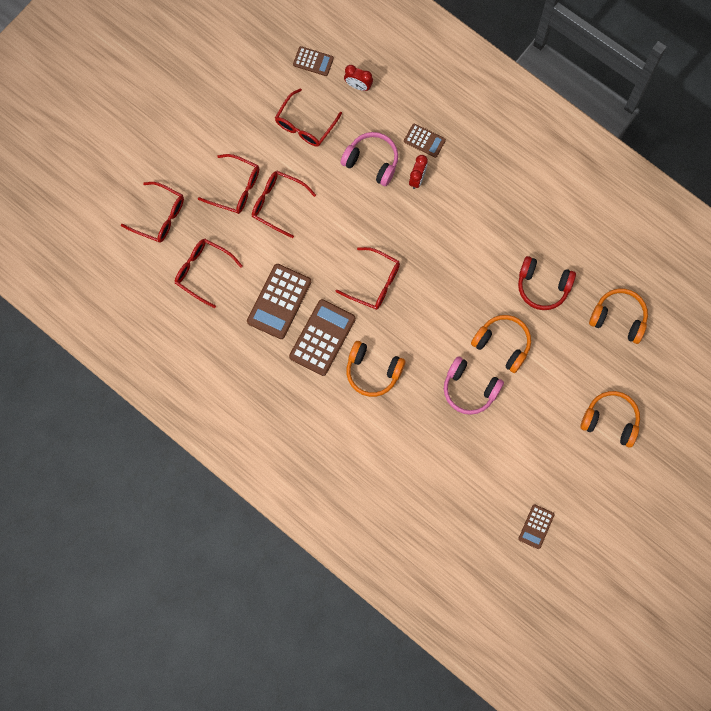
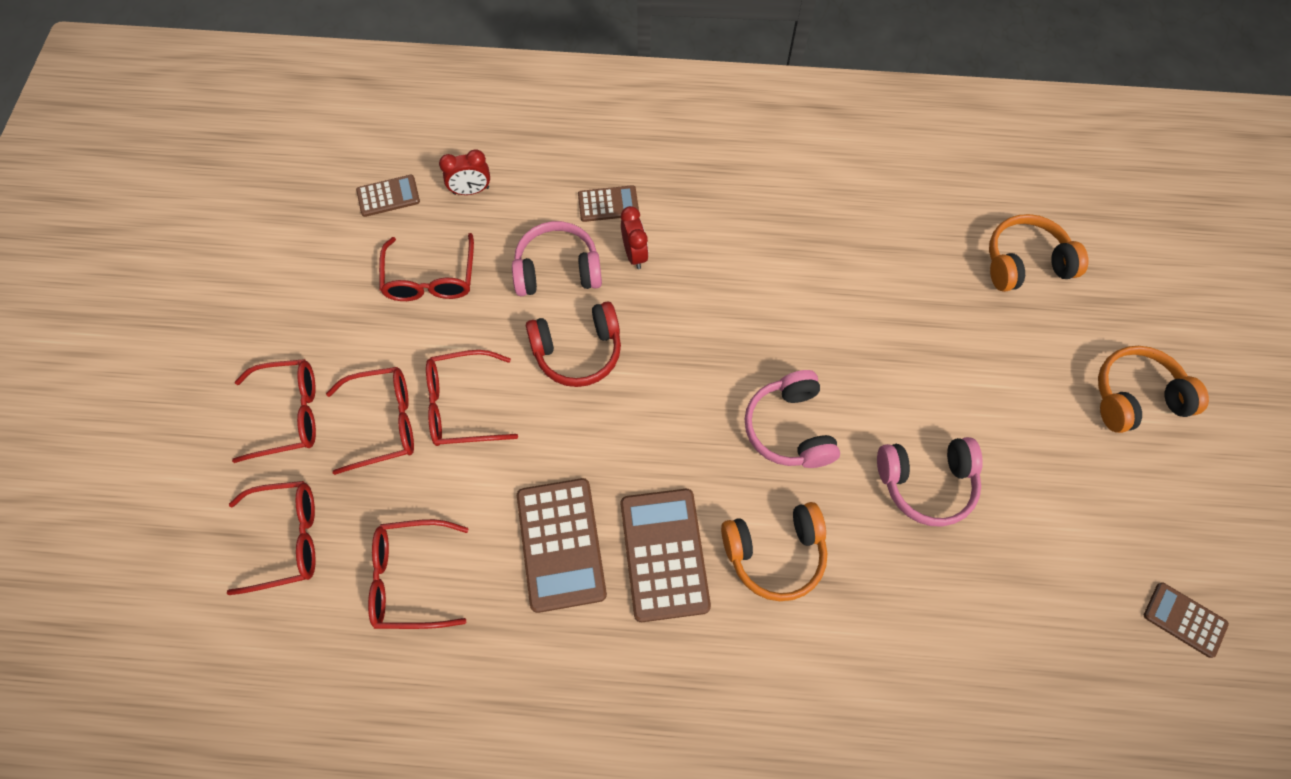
camera: 35 degrees left, 10 degrees down
(374, 282) = (679, 424): red glasses -> red glasses (289, 414)
(425, 320) = (790, 428): none -> pink headphones
(502, 344) = (916, 392): orange headphones -> none
(536, 526) = (1184, 619): brown calculator -> brown calculator turned 135 degrees clockwise
(543, 286) = (901, 284): red headphones -> red headphones (578, 351)

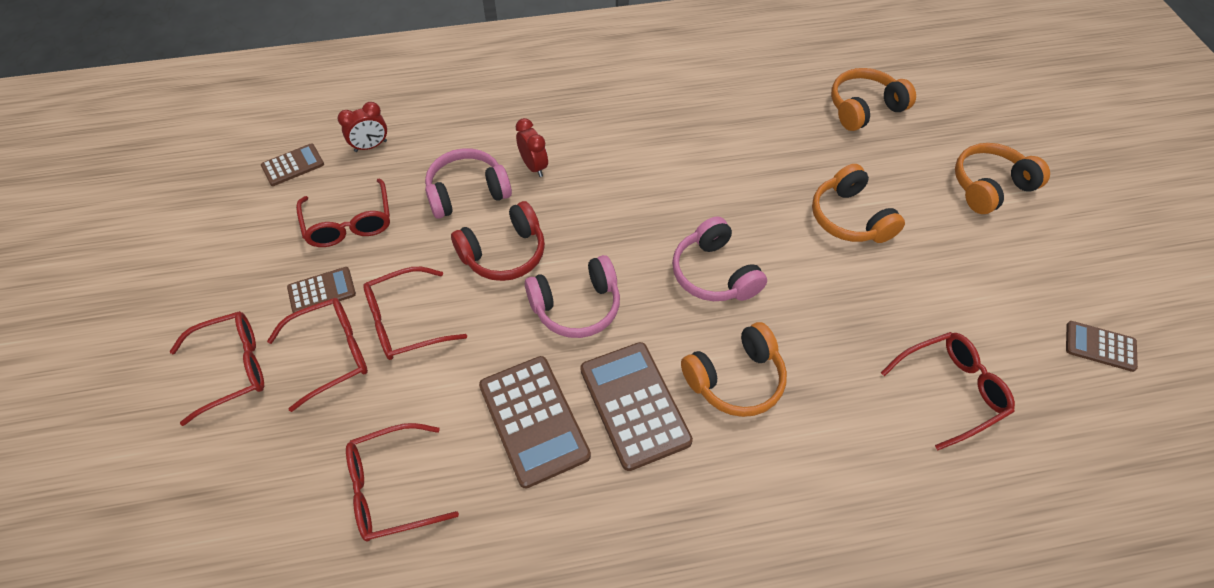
camera: 15 degrees left, 10 degrees down
(287, 539) = (253, 484): red glasses -> red glasses (951, 391)
(608, 204) = (499, 133): brown calculator -> brown calculator (322, 291)
(926, 483) = (846, 290): pink headphones -> pink headphones (576, 306)
(960, 398) = (850, 218): none -> orange headphones

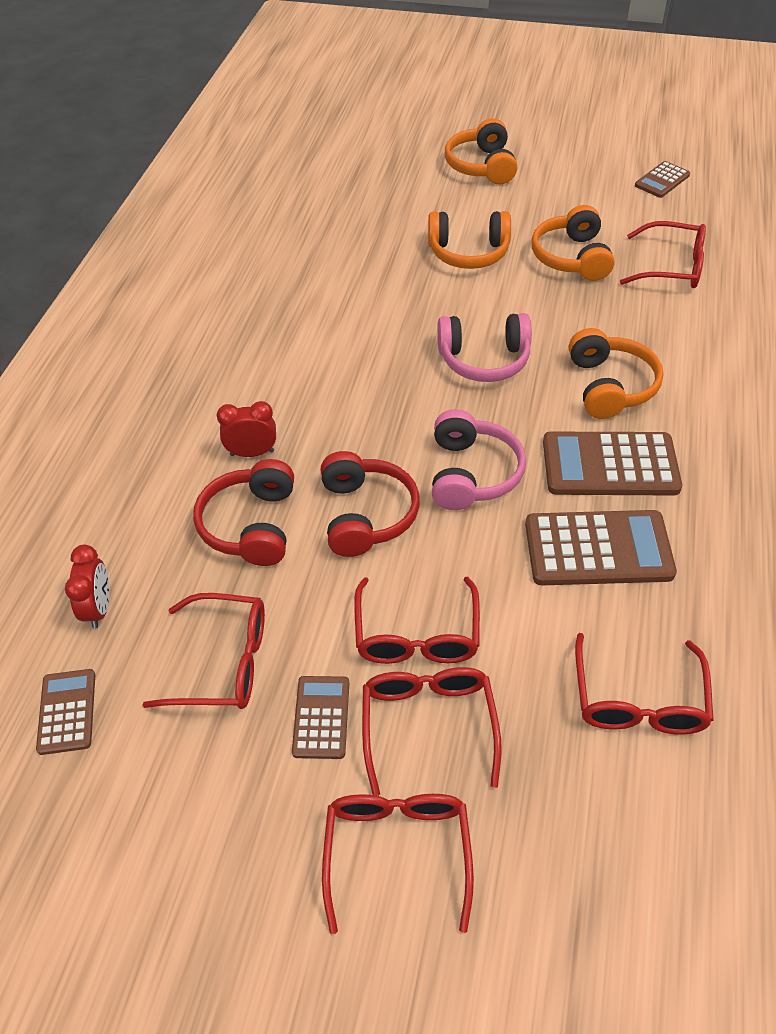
camera: 65 degrees left, 5 degrees down
(467, 192) = (251, 525): pink headphones -> red headphones
(864, 108) = (345, 195): orange headphones -> orange headphones (572, 257)
(951, 391) = (671, 267): red glasses -> red glasses turned 105 degrees clockwise

